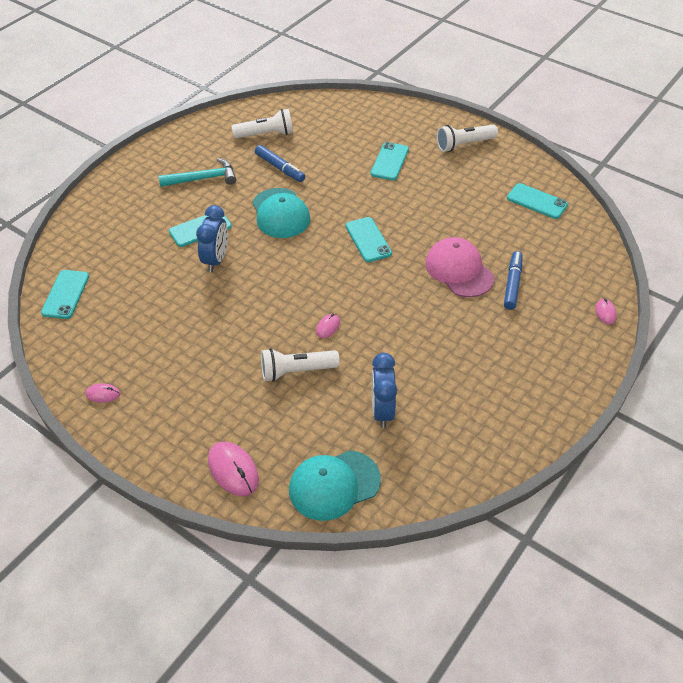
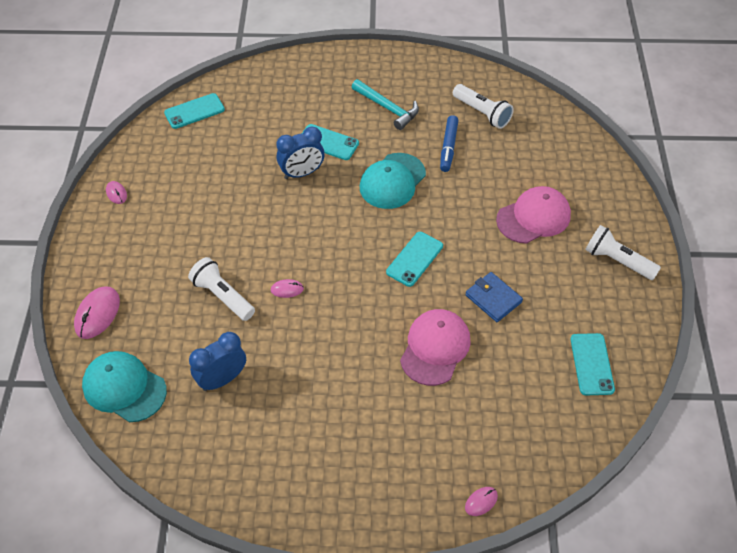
camera: 55 degrees right, 5 degrees up
(389, 161) = (533, 217): turquoise phone -> pink cap
(442, 218) = (493, 298): none -> blue wallet
(512, 284) = (453, 401): blue marker -> none

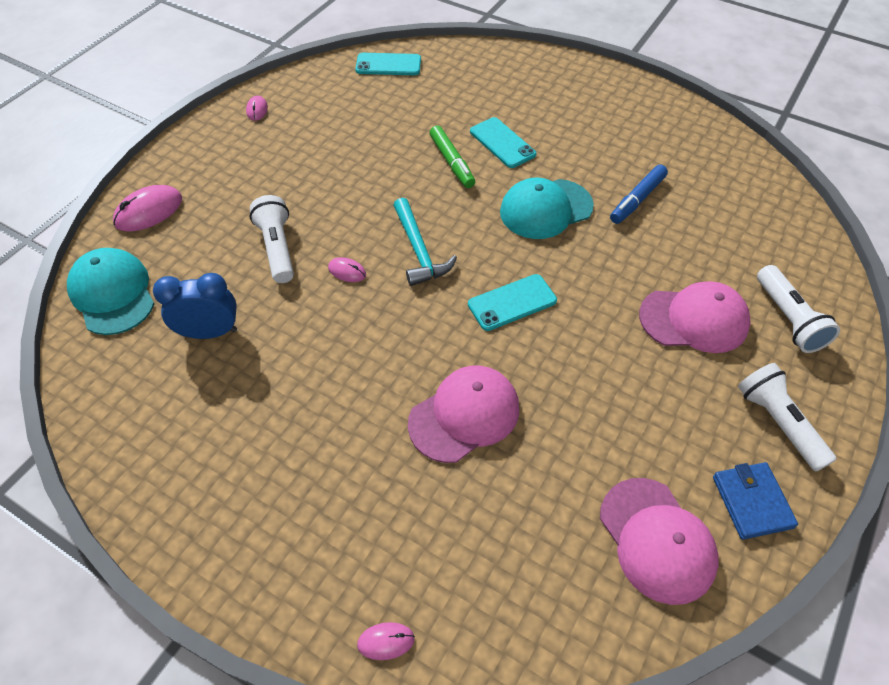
camera: 30 degrees right, 0 degrees up
(302, 173) = (452, 162): blue clock -> green marker
(387, 108) = (593, 133): turquoise hammer -> turquoise hammer (419, 250)
(482, 113) = (704, 179): white flashlight -> white flashlight (788, 319)
(493, 298) = (577, 391): blue wallet -> blue wallet (752, 502)
(591, 364) = (657, 540): turquoise phone -> pink cap

